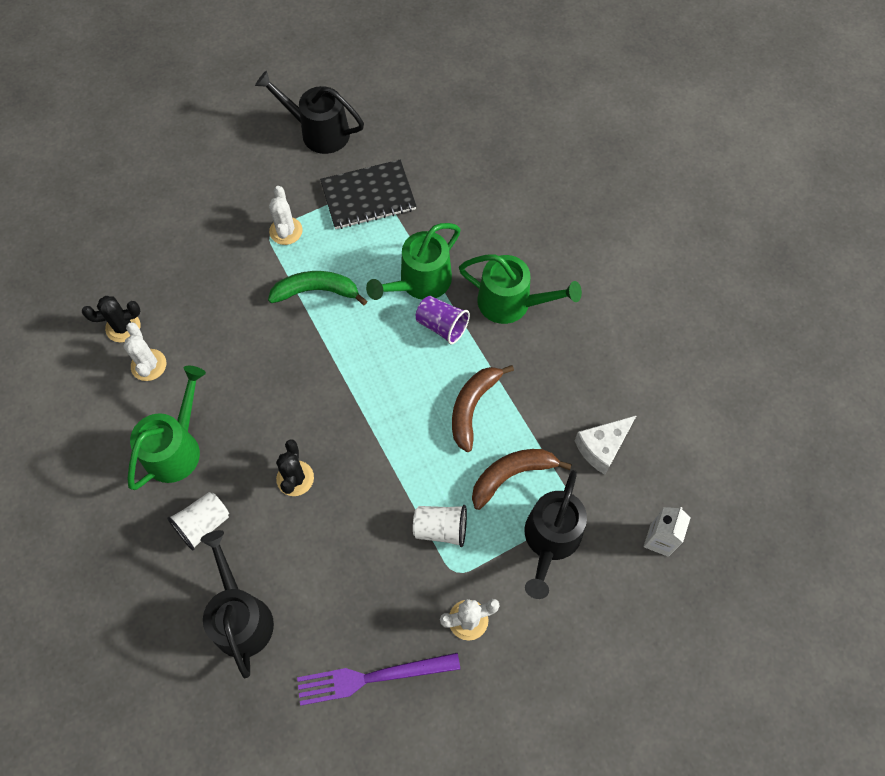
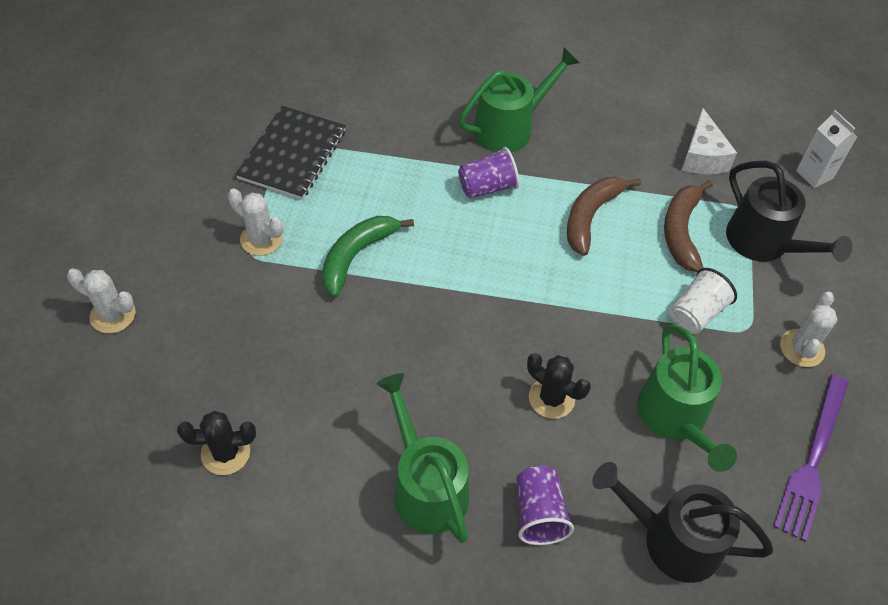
camera: 55 degrees left, 10 degrees down
(123, 327) = (225, 453): black cactus -> black cactus turned 60 degrees clockwise
(148, 365) = (299, 455): white cactus -> white cactus (113, 315)
(203, 524) = (538, 513): white cup -> purple cup
(318, 132) = (176, 146): black watering can -> none
(420, 282) = (426, 175): green watering can -> green watering can (675, 418)
(472, 407) = (591, 216): brown banana -> brown banana turned 60 degrees clockwise

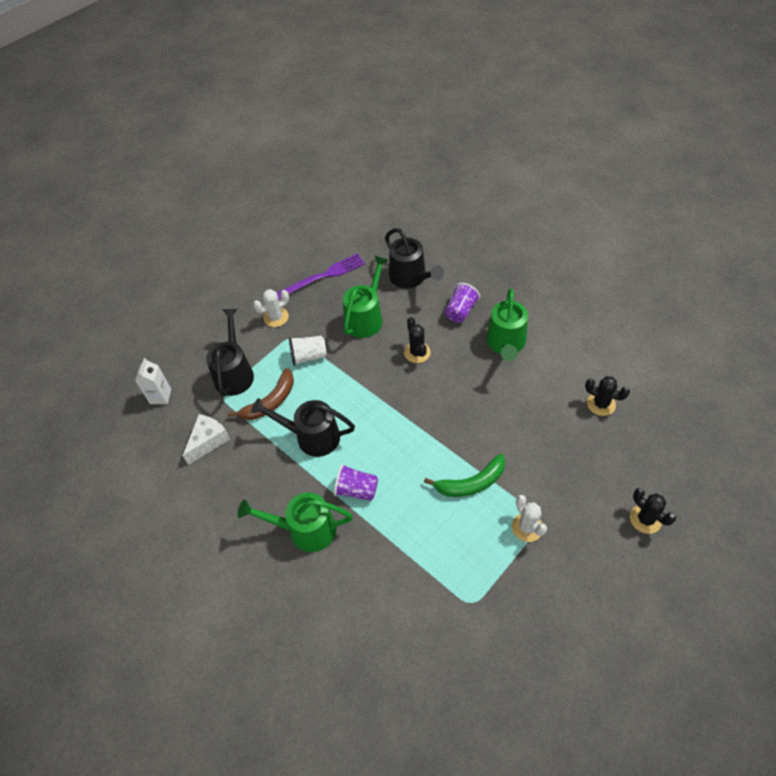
camera: 140 degrees left, 0 degrees up
(113, 315) = (645, 519): white cactus -> black cactus
(292, 154) = (472, 590): black notebook -> none
(591, 216) = (311, 437): brown banana -> black watering can

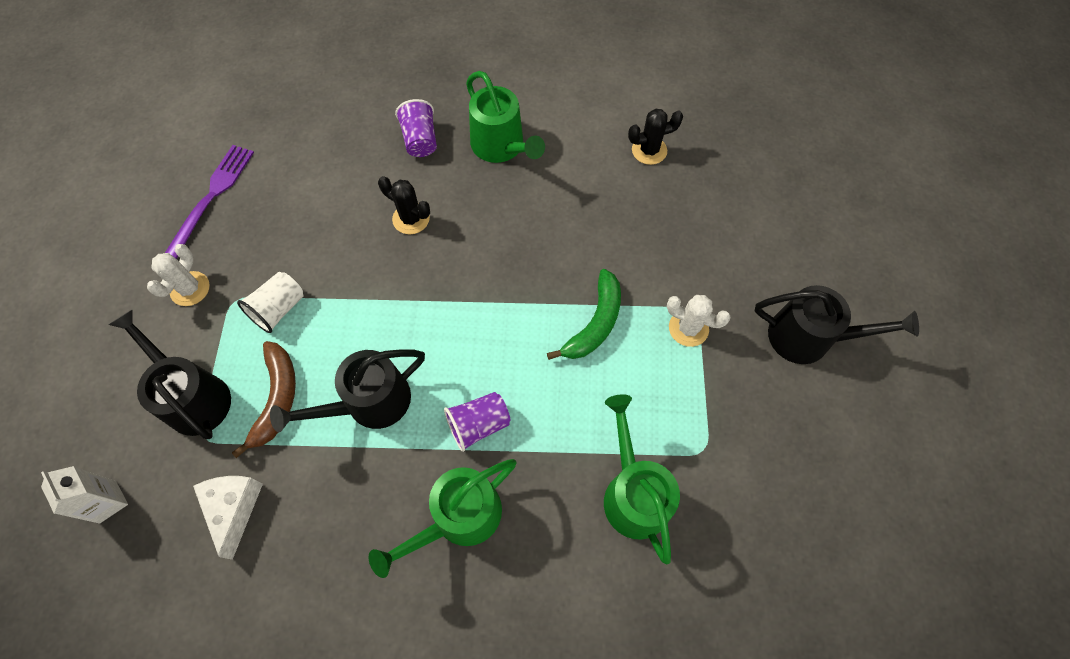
camera: 45 degrees left, 10 degrees up
(366, 317) = (312, 216): green watering can -> green watering can (633, 493)
(411, 278) = (328, 136): black watering can -> black watering can (809, 337)
(645, 519) = (783, 238): black cactus -> none

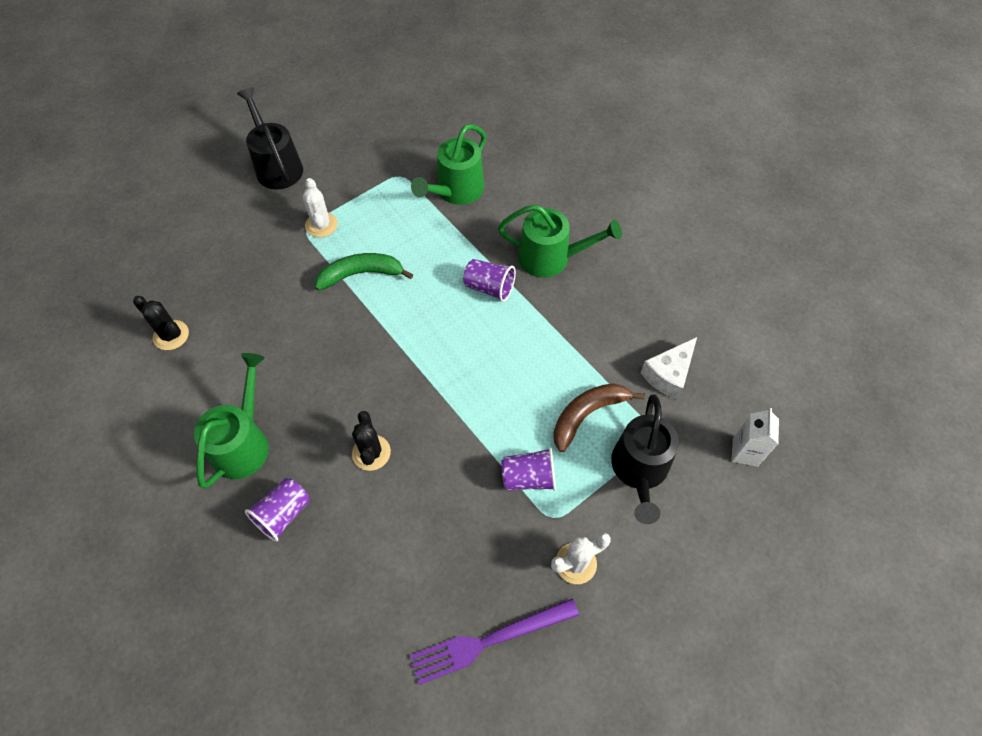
camera: 130 degrees left, 5 degrees down
(279, 309) = (528, 477): white cup -> purple cup
(369, 403) = (535, 357): black watering can -> none

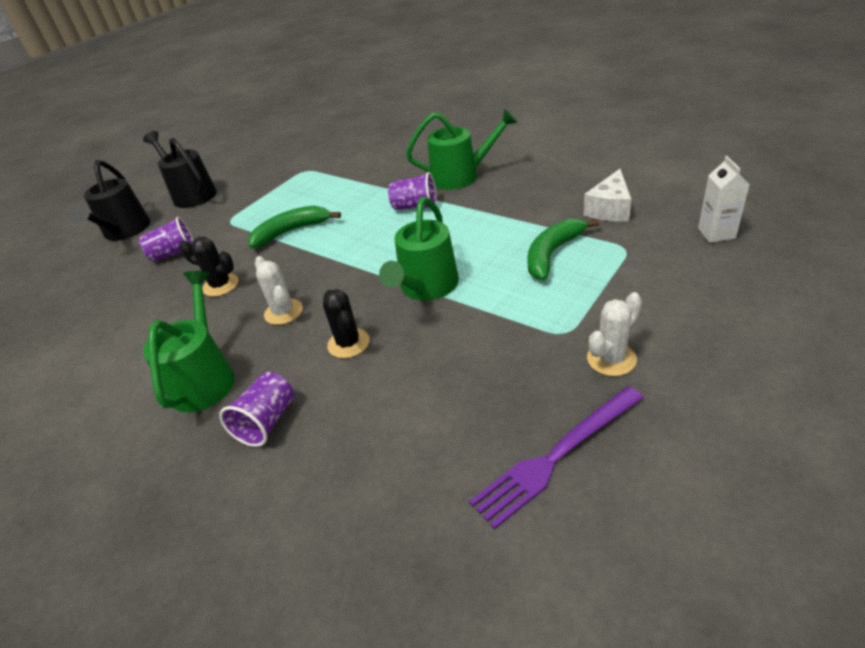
camera: 10 degrees left, 20 degrees down
(171, 335) = (107, 323): black cactus -> black cactus (220, 285)
(321, 225) = (243, 214): white cactus -> white cactus (283, 312)
(456, 191) = (358, 165): green watering can -> green watering can (426, 287)
(528, 477) = (522, 311): purple cup -> purple cup (174, 253)
(587, 414) = (552, 254): brown banana -> green banana
(639, 470) = (628, 274): black watering can -> black watering can (125, 231)

